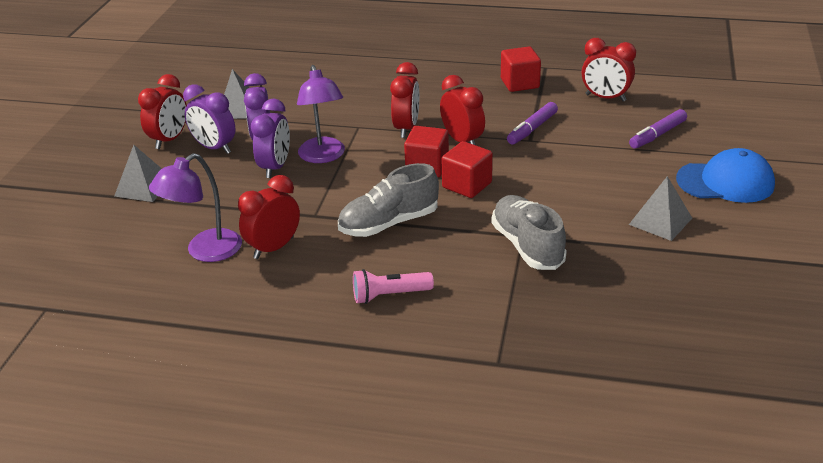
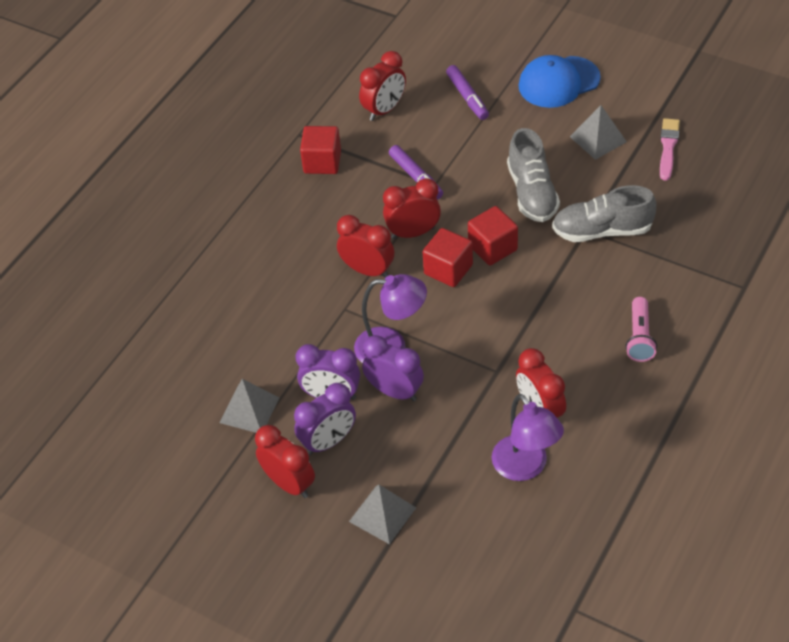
camera: 70 degrees left, 15 degrees up
(389, 223) = (532, 317): grey shoe -> grey shoe (532, 193)
(685, 271) = (668, 147): none -> pink brush
(725, 182) = (558, 82): blue cap -> blue cap turned 135 degrees counterclockwise

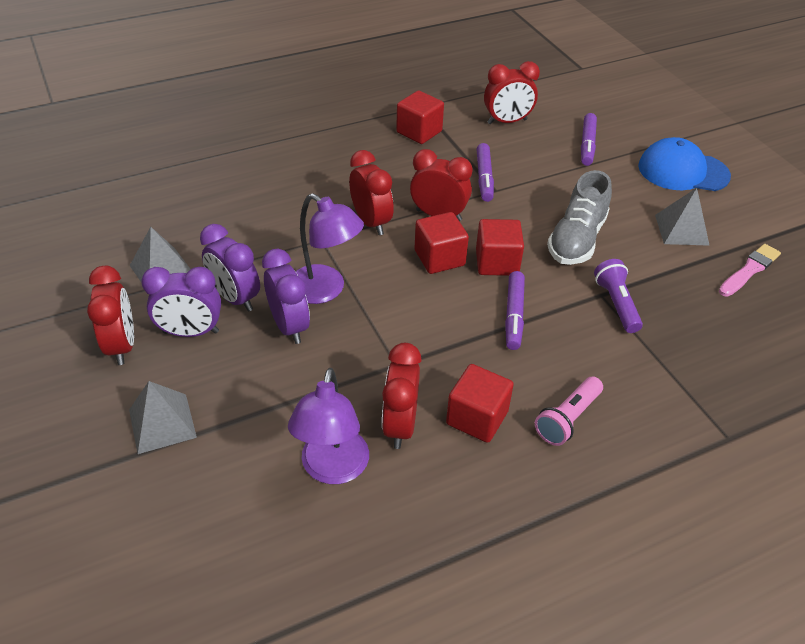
camera: 30 degrees right, 5 degrees down
(542, 283) = (514, 315): none -> purple marker
(583, 374) = (477, 418): none -> red cube
(602, 231) = (616, 304): grey shoe -> purple flashlight

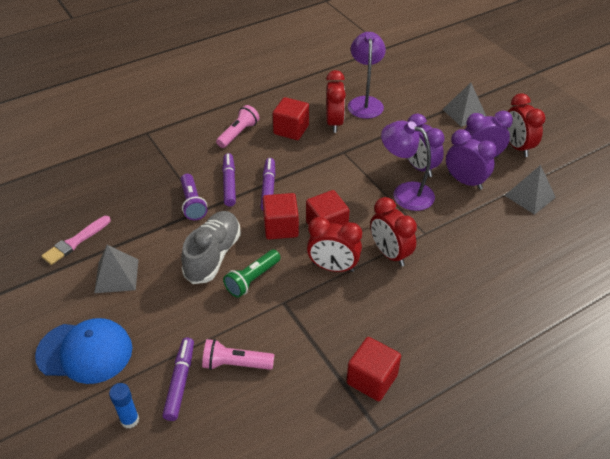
camera: 175 degrees right, 0 degrees up
(484, 178) = (294, 317): purple marker -> purple marker (229, 183)
(507, 122) = (271, 412): red clock -> none
(529, 212) = (252, 279): none -> green flashlight
(540, 151) = (235, 364): none -> pink flashlight
(623, 127) = (130, 420): none -> blue glue stick

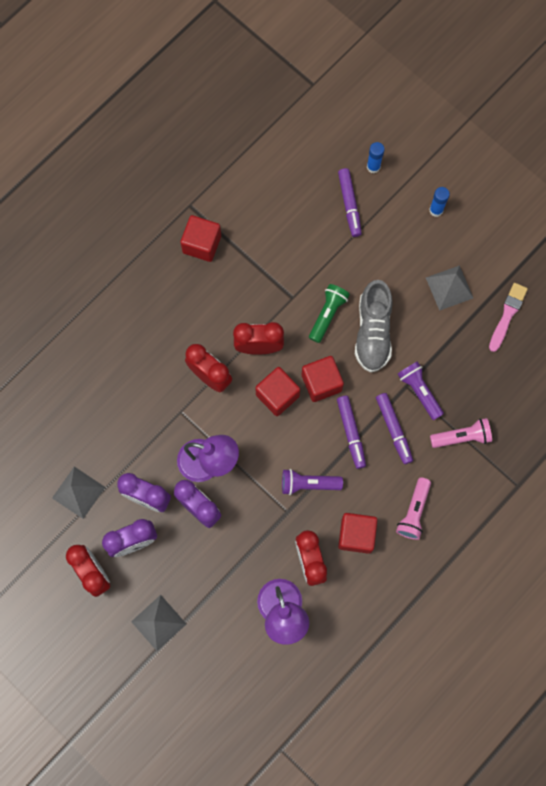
camera: 165 degrees right, 30 degrees up
(85, 352) = (436, 210): blue cap -> blue glue stick
(235, 364) = (312, 230): pink flashlight -> pink flashlight (462, 437)
(319, 164) = (308, 484): none -> purple flashlight

